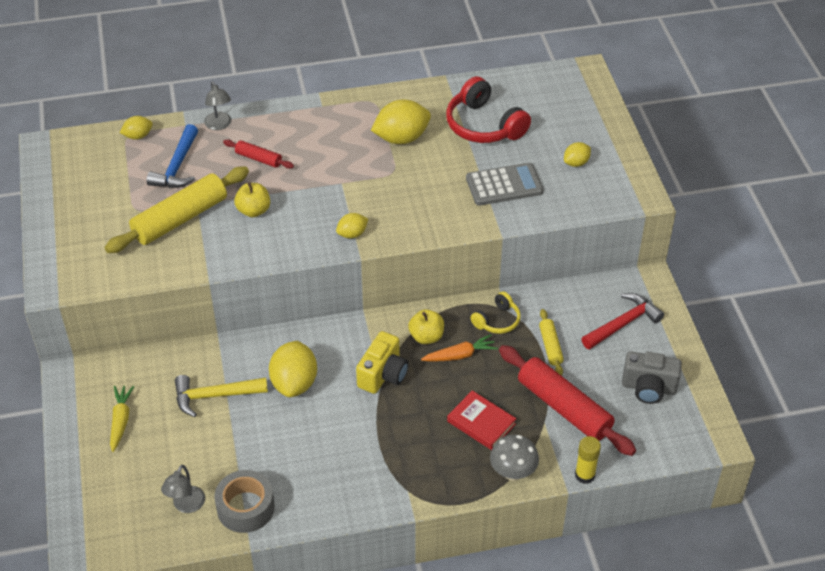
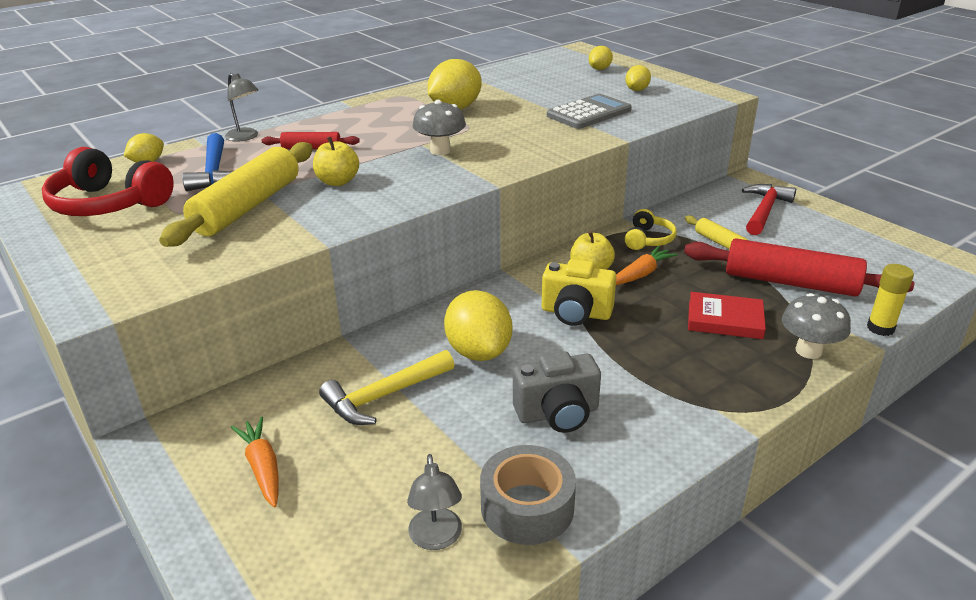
camera: 25 degrees left, 15 degrees down
(121, 421) = (262, 468): yellow carrot -> orange carrot
(349, 197) = (440, 151): none -> grey mushroom
(352, 234) = (470, 172): yellow lemon -> yellow lemon (600, 69)
(383, 374) = (576, 313): yellow camera -> yellow camera turned 105 degrees clockwise
(483, 125) = (526, 88): red headphones -> red headphones (108, 204)
(648, 388) = (845, 245): grey camera -> grey camera (557, 413)

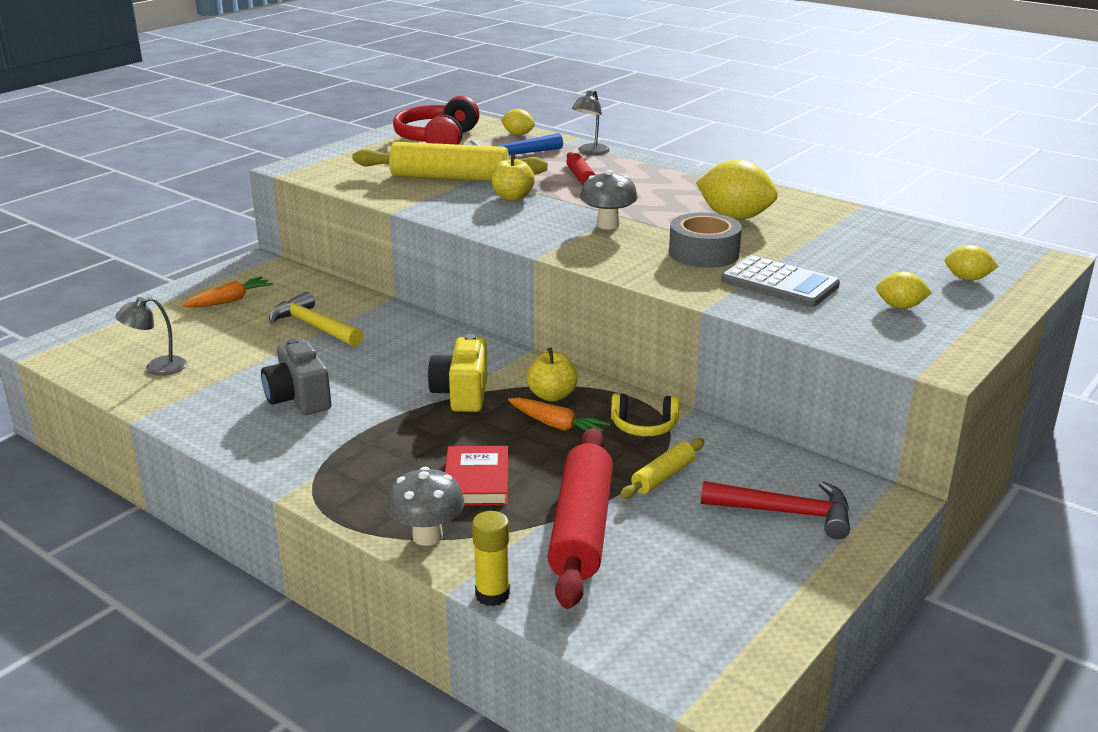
camera: 75 degrees right, 5 degrees down
(478, 351) = (383, 355): yellow lemon -> none
(527, 507) = (186, 397): grey tape -> grey tape (704, 253)

